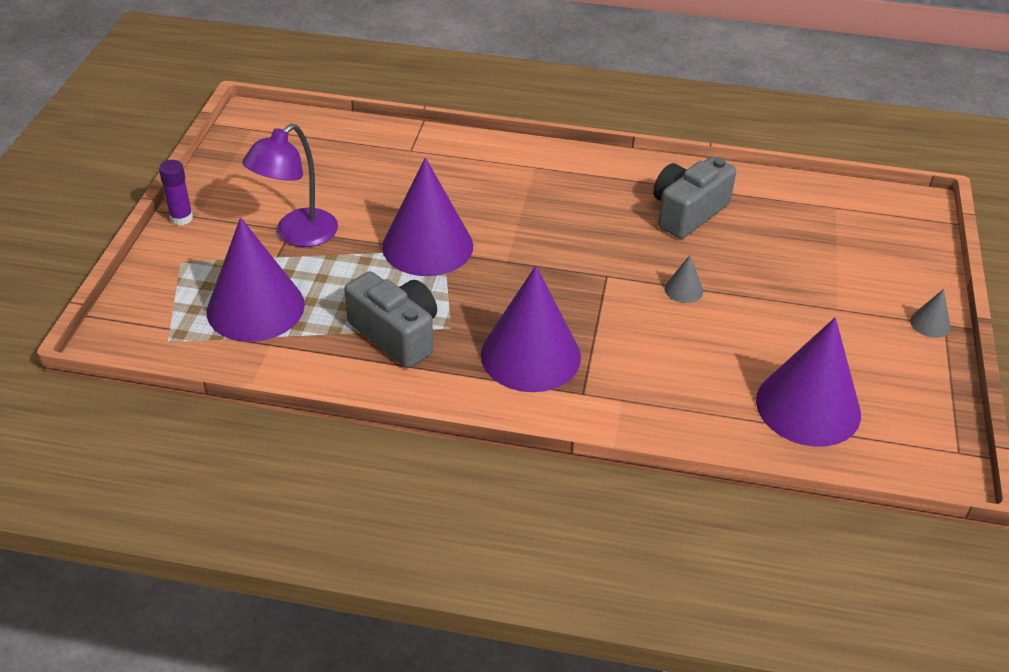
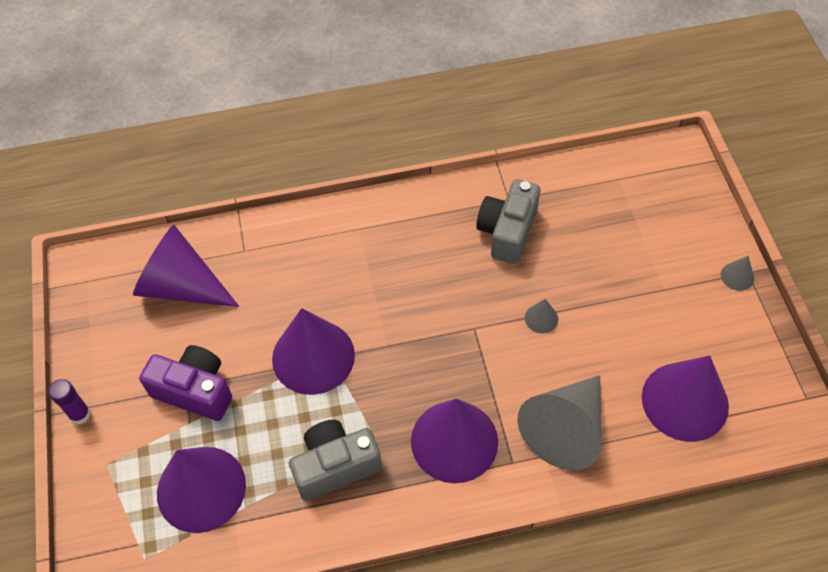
camera: 20 degrees left, 15 degrees up
(297, 235) = (195, 391): purple lamp -> purple camera
(335, 157) = (182, 286): none -> purple cone
(396, 334) = (335, 466): grey camera -> grey camera turned 45 degrees counterclockwise
(657, 385) = (565, 429): none -> grey cone

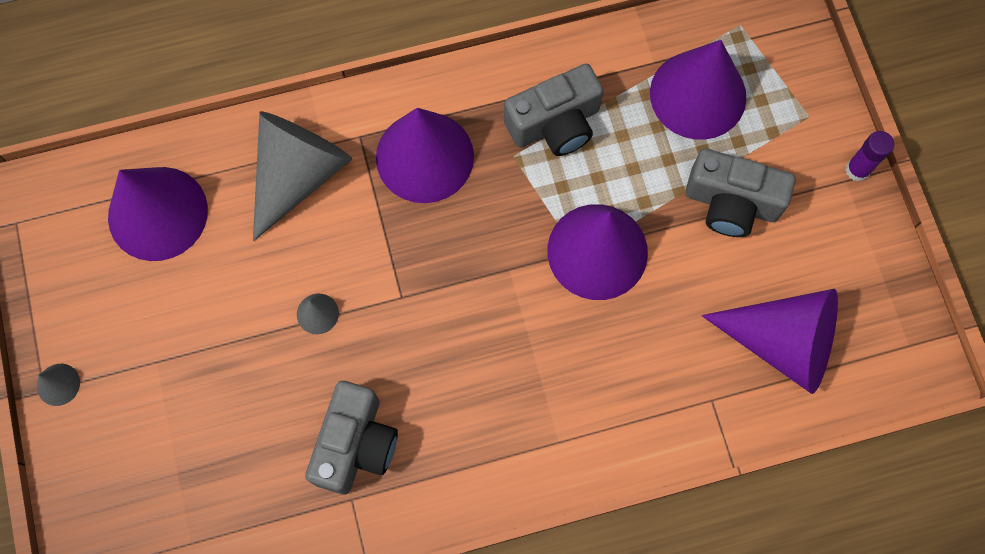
camera: 175 degrees right, 15 degrees up
(195, 391) = (731, 203): purple camera -> grey camera

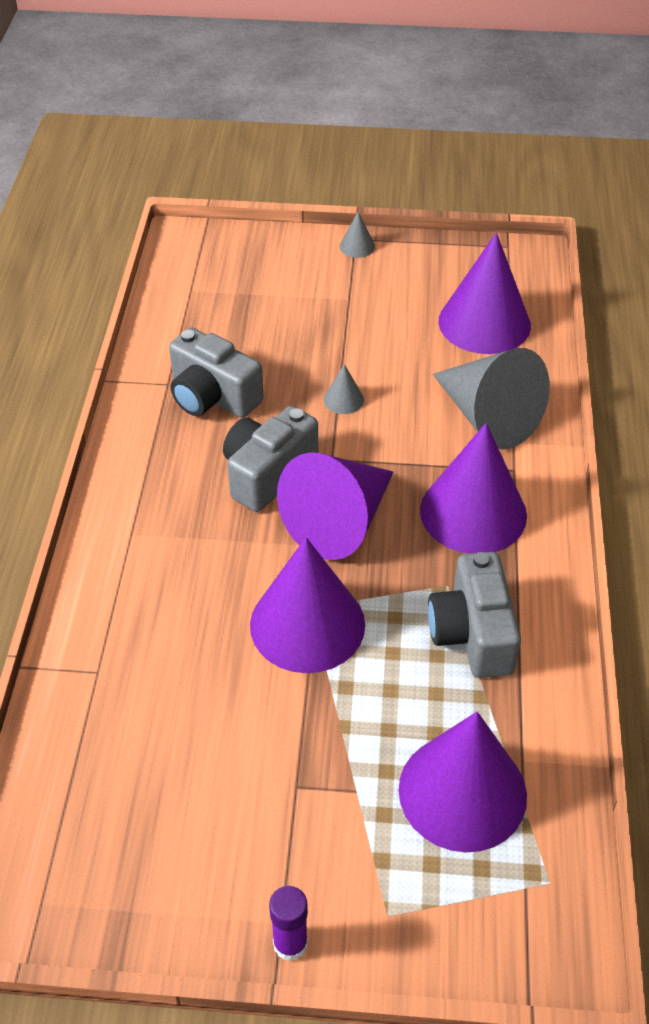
camera: 110 degrees right, 25 degrees down
(731, 203) = (307, 775): grey camera -> grey camera (267, 473)
(782, 342) = (120, 763): purple cone -> purple cone (339, 521)

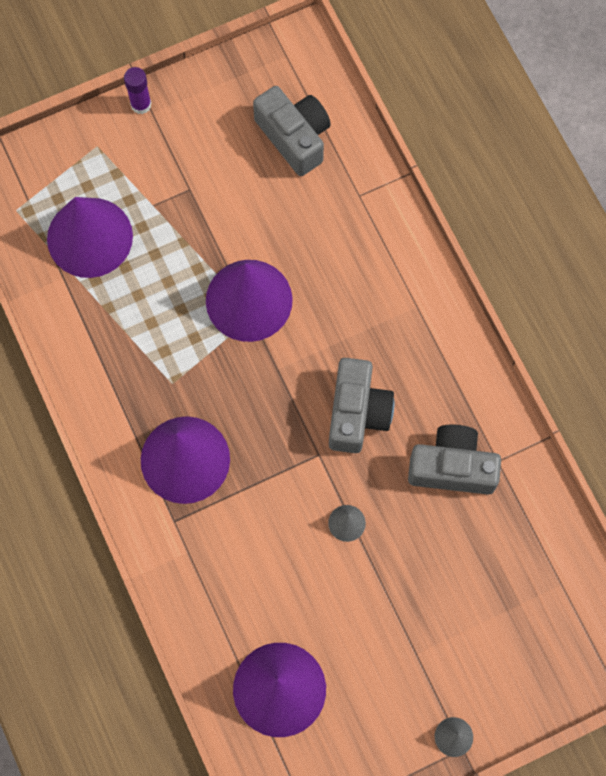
camera: 150 degrees right, 25 degrees up
(339, 521) = (277, 397): purple cone -> none
(472, 633) = (136, 352): grey camera -> grey camera (294, 137)
(487, 417) = (221, 568): grey cone -> none

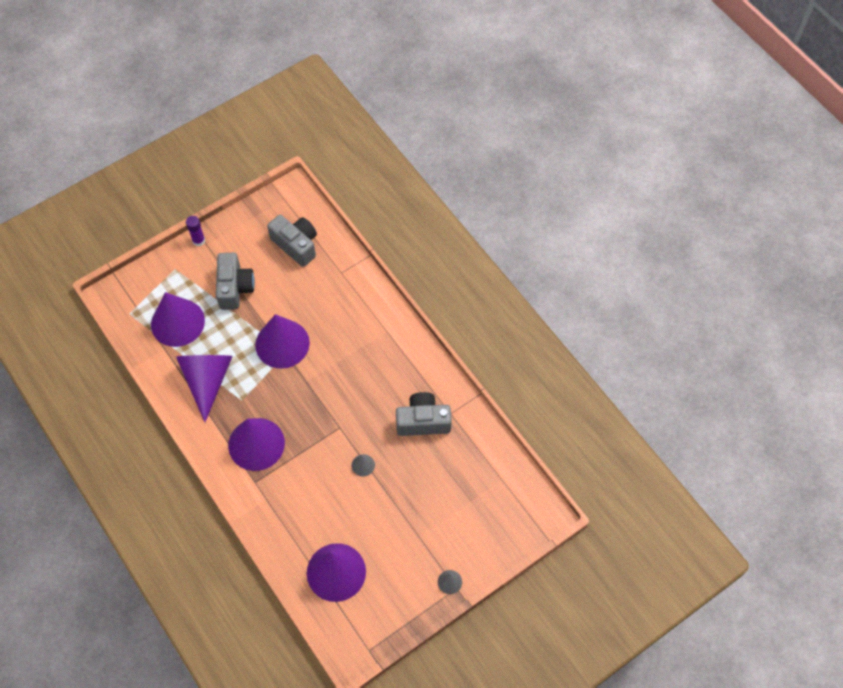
camera: 10 degrees left, 10 degrees down
(123, 342) = (207, 380): none -> purple cone
(357, 413) = (359, 399): grey camera -> grey camera (235, 288)

